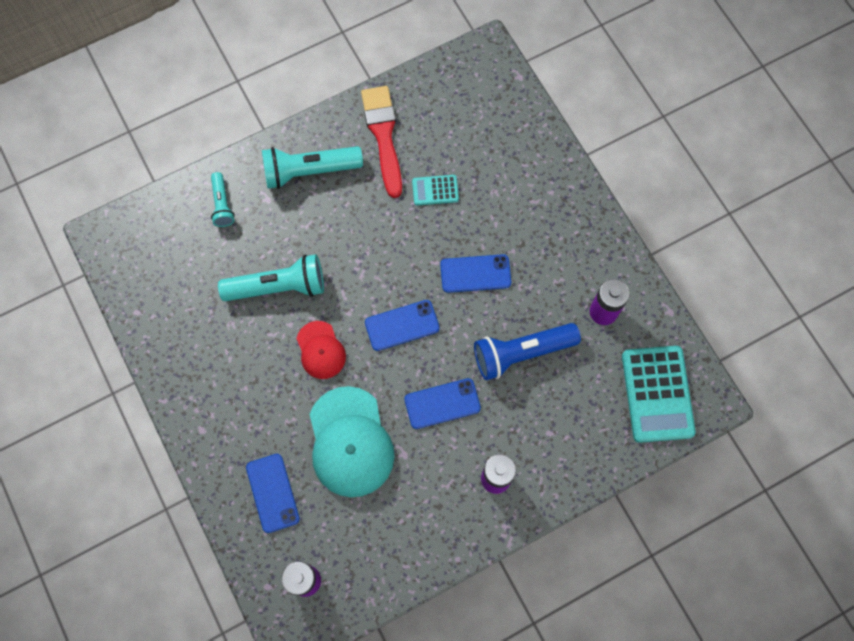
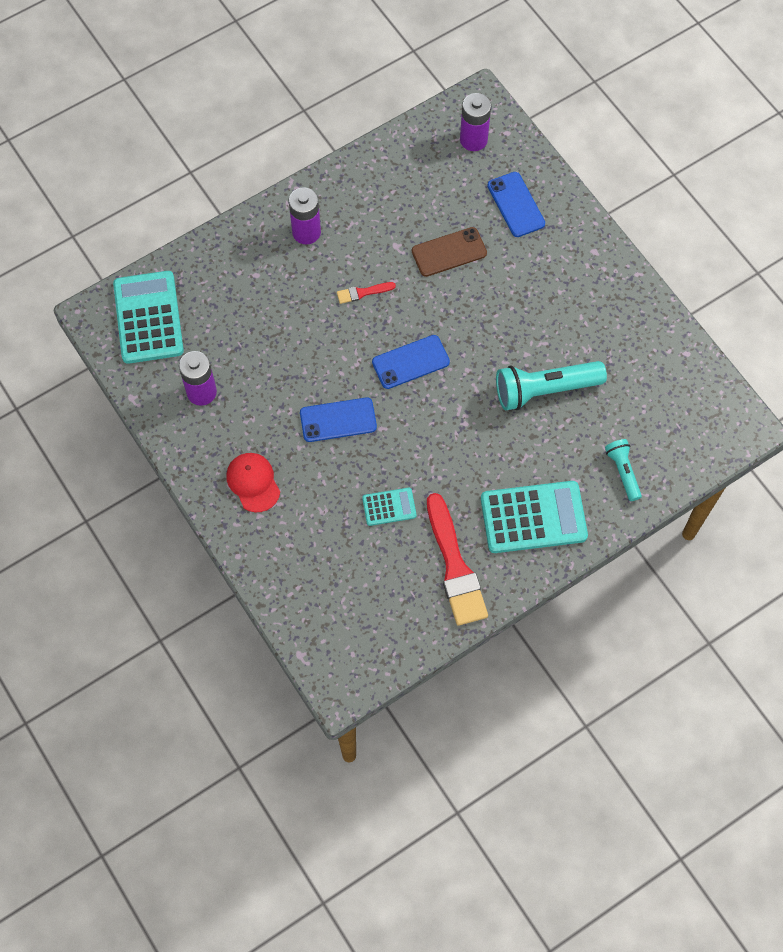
camera: 175 degrees right, 5 degrees down
(309, 171) = (533, 517): turquoise flashlight -> turquoise calculator
(320, 350) = (490, 332): red cap -> red cap (253, 482)
(350, 442) = (449, 252): turquoise cap -> brown phone
(442, 403) = (363, 293): blue phone -> red brush
(521, 353) = (286, 345): blue flashlight -> none

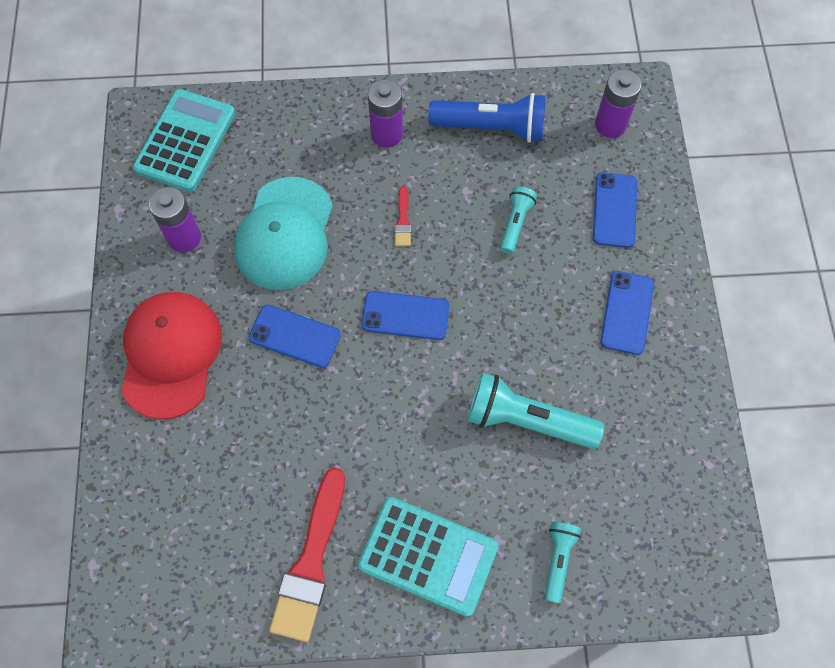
camera: 30 degrees right, 0 degrees up
(253, 482) = (171, 354): red cap -> red cap, size x1.78
(279, 349) = (285, 234): none -> turquoise cap
(363, 293) = (403, 220): red brush -> red brush turned 105 degrees counterclockwise
(384, 187) = (491, 128): none -> blue flashlight
(389, 507) = (285, 456): turquoise calculator -> none
(449, 252) = (515, 223): brown phone -> turquoise flashlight
(569, 276) = (626, 312): none -> blue phone

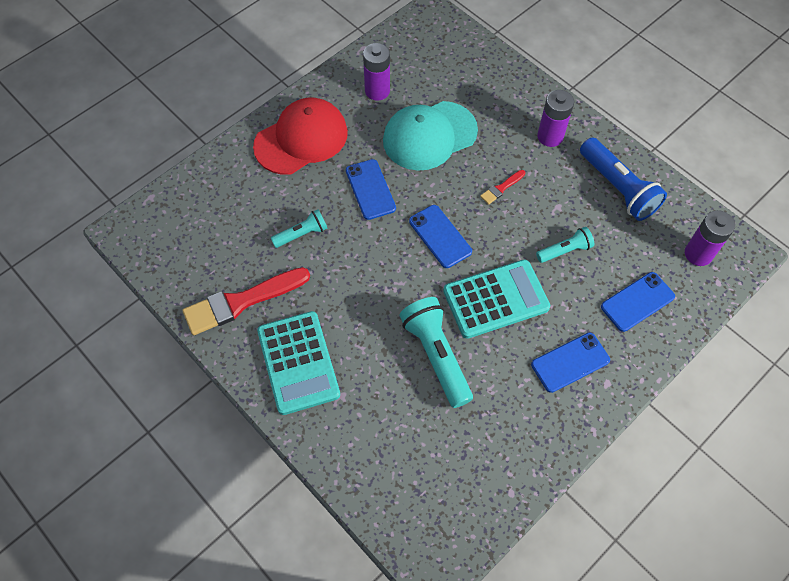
camera: 50 degrees right, 5 degrees down
(185, 141) = (436, 45): turquoise calculator -> turquoise calculator (496, 299)
(558, 560) = (360, 441): turquoise flashlight -> turquoise flashlight (302, 234)

